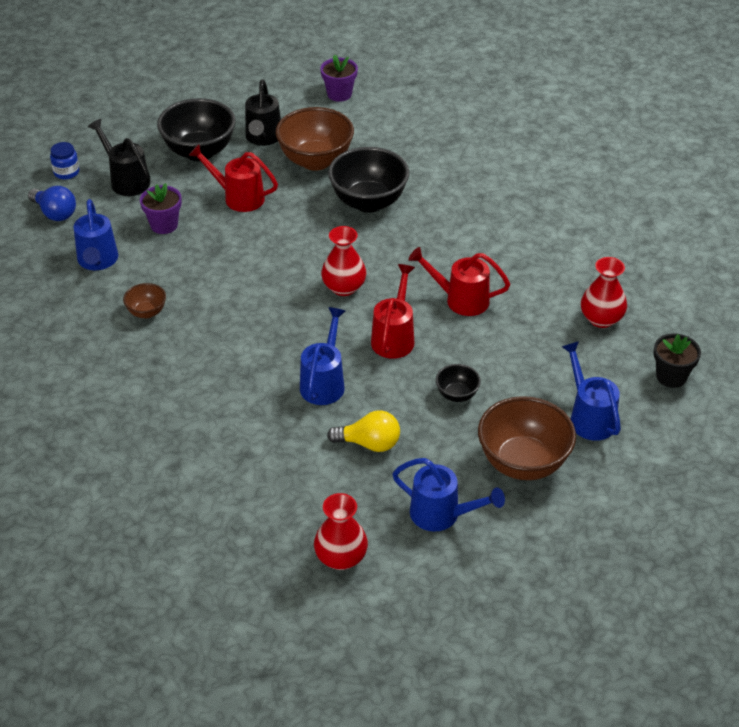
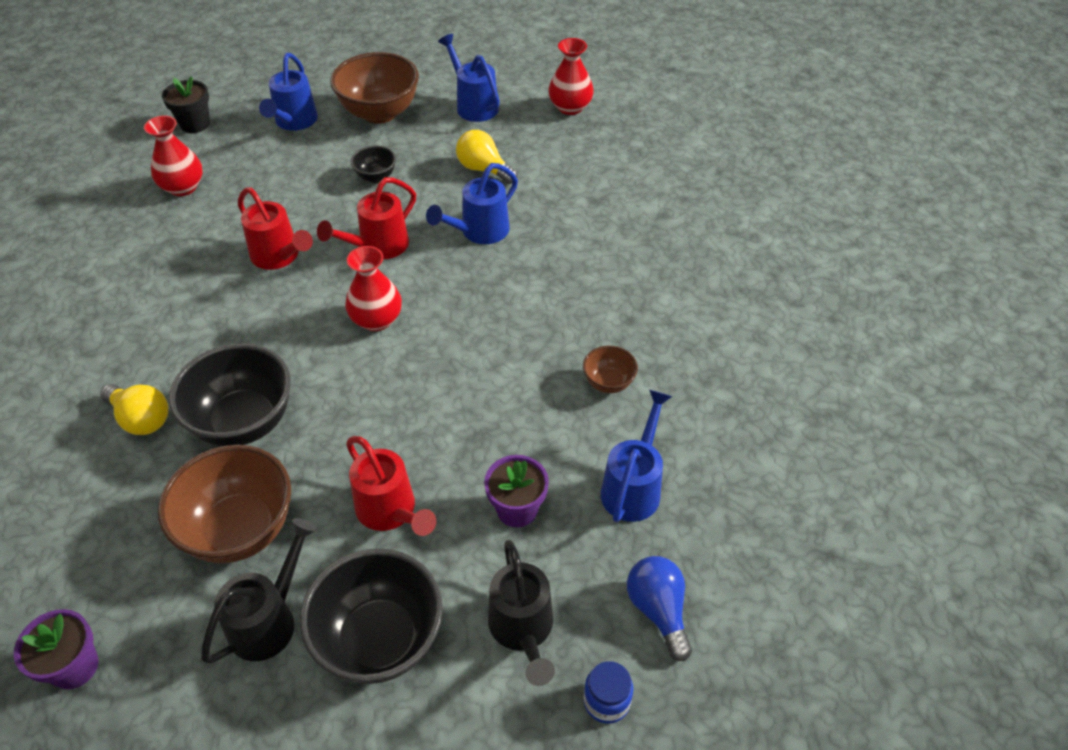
camera: 150 degrees left, 5 degrees up
(431, 181) = (141, 419): none -> yellow light bulb

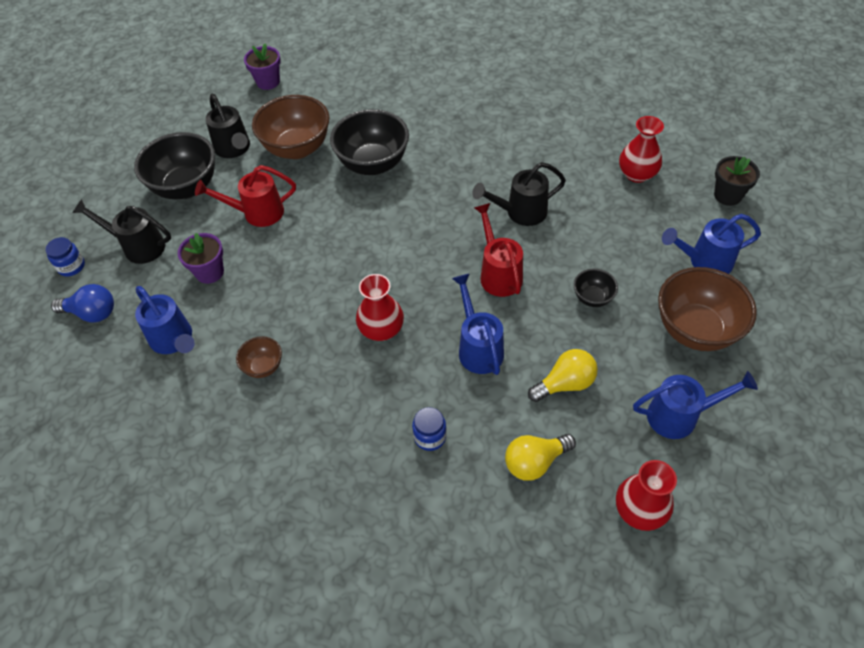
camera: 120 degrees right, 5 degrees up
(141, 419) = (408, 122): yellow light bulb -> yellow light bulb (535, 462)
(279, 256) = (520, 212): red watering can -> black watering can
(294, 122) = (704, 261): blue watering can -> blue watering can turned 45 degrees counterclockwise
(376, 320) = (418, 250): red vase -> red vase (381, 329)
(593, 231) = (430, 437): none -> blue jar

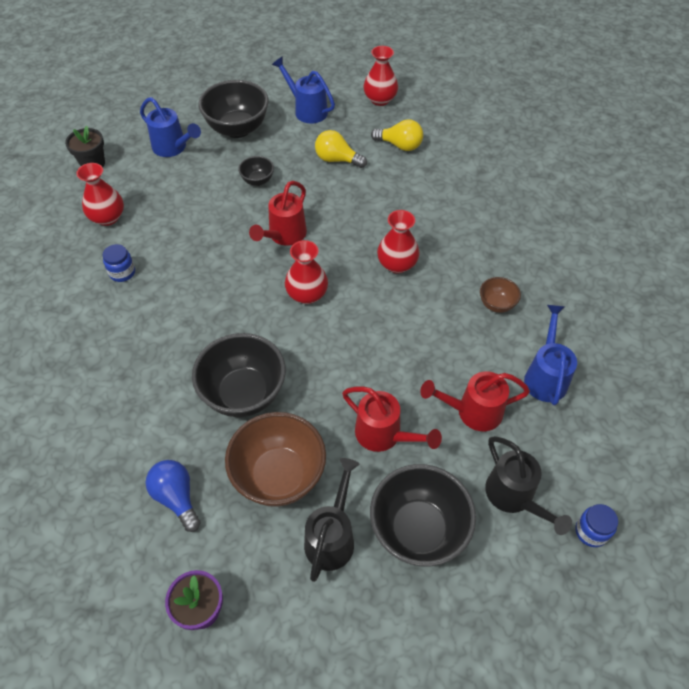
camera: 135 degrees left, 0 degrees up
(92, 313) = (598, 459): blue light bulb -> blue light bulb (176, 497)
(209, 272) = (473, 412): purple flower pot -> red watering can
(418, 248) = (307, 294): none -> red vase
(430, 437) = (438, 193): blue jar -> blue jar (122, 272)
(478, 347) = (355, 209): blue watering can -> none
(520, 212) = (211, 259): black watering can -> none
(695, 330) = (237, 129): brown bowl -> black bowl

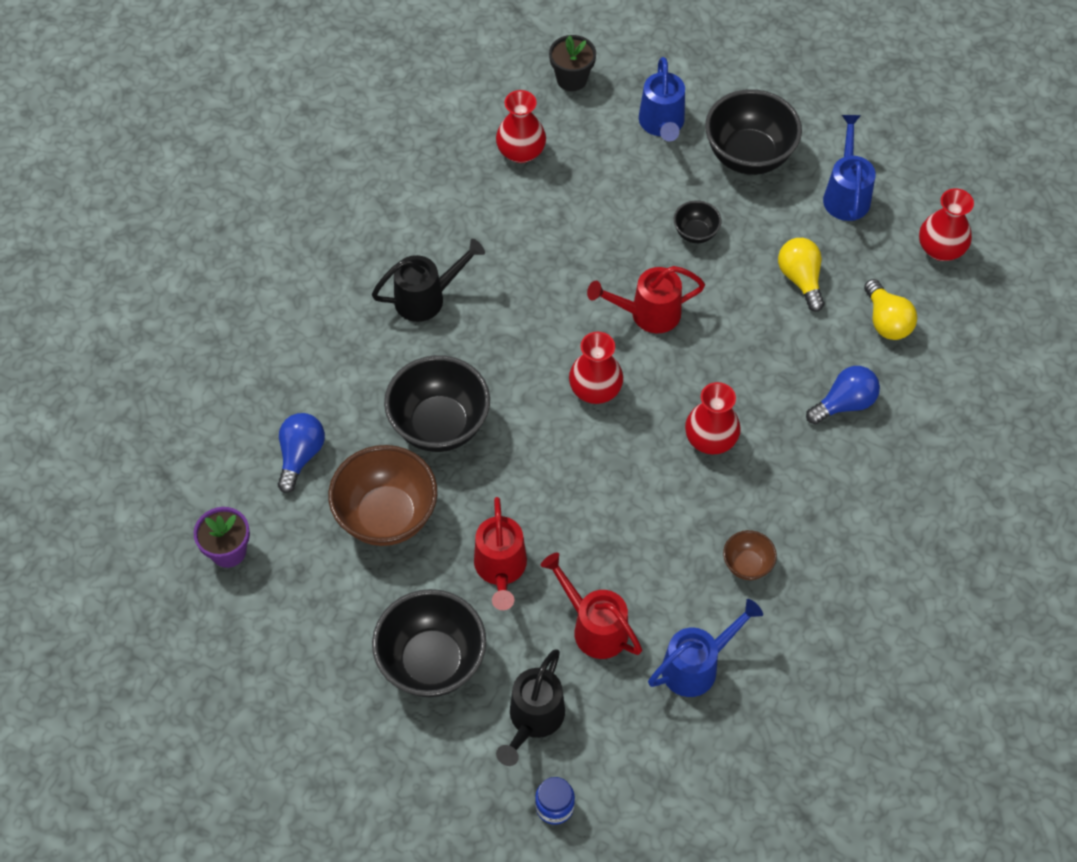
camera: 50 degrees right, 5 degrees up
(122, 272) = (472, 221): blue jar -> none
(332, 537) = (367, 599): black watering can -> black watering can (427, 298)
(433, 194) = (844, 404): none -> blue light bulb

